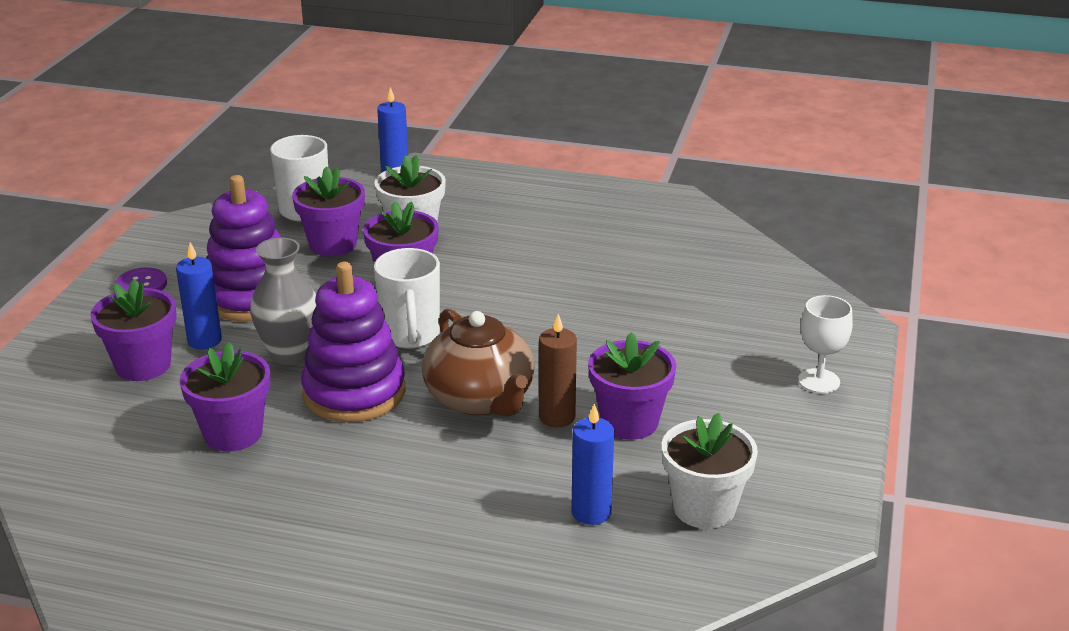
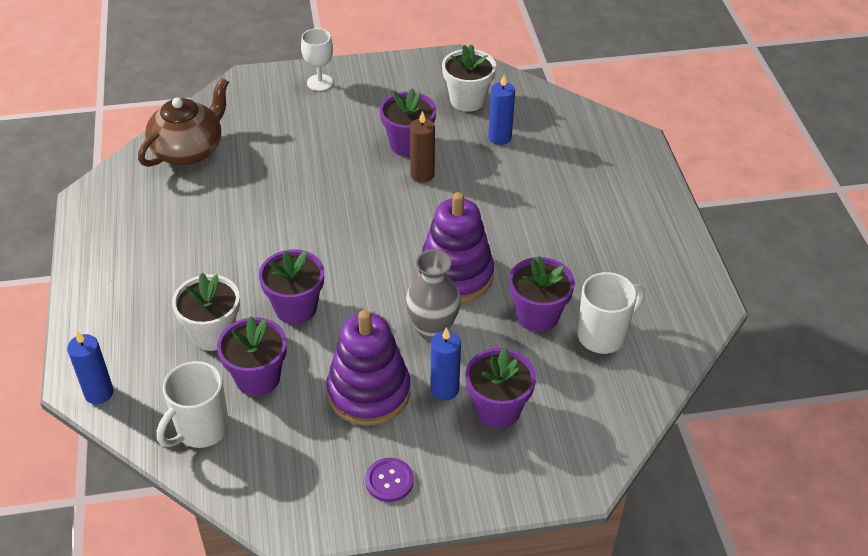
camera: 115 degrees left, 15 degrees up
(411, 336) = (371, 274): white mug -> white mug (603, 335)
(480, 399) = (424, 213): brown teapot -> brown teapot (189, 150)

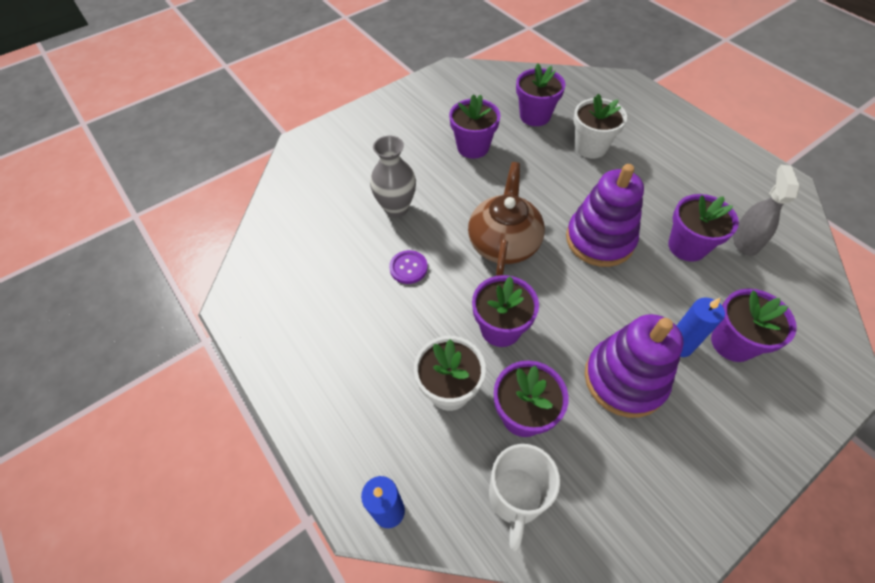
camera: 25 degrees left, 10 degrees up
(189, 150) = (295, 222): brown teapot -> brown teapot (504, 242)
(319, 82) = (363, 123): white goblet -> none
(389, 481) = (714, 459): purple button -> purple button (408, 268)
(422, 175) = (504, 167): brown candle -> none
(432, 330) = (623, 295): grey vase -> grey vase (396, 208)
(467, 100) = (487, 96): white flower pot -> white flower pot (590, 147)
(499, 137) = (535, 116): blue candle -> purple flower pot
(603, 335) = (745, 241): white mug -> grey spray bottle

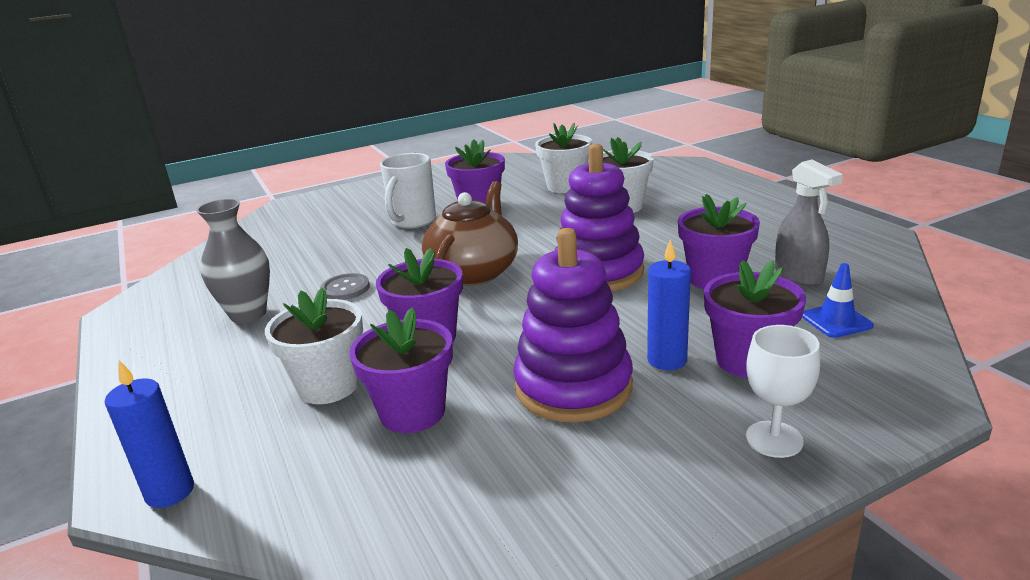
camera: 10 degrees right, 30 degrees down
(396, 208) = (362, 246): grey vase -> grey vase (248, 314)
(408, 268) = (345, 288): purple button -> grey button
(515, 498) = (353, 491): white mug -> white mug (413, 221)
(535, 116) = (565, 186): purple flower pot -> white flower pot
(745, 241) = (798, 276): grey spray bottle -> grey spray bottle turned 135 degrees clockwise
(767, 423) = (774, 439): none -> white goblet
(780, 294) = (836, 321): none -> blue traffic cone

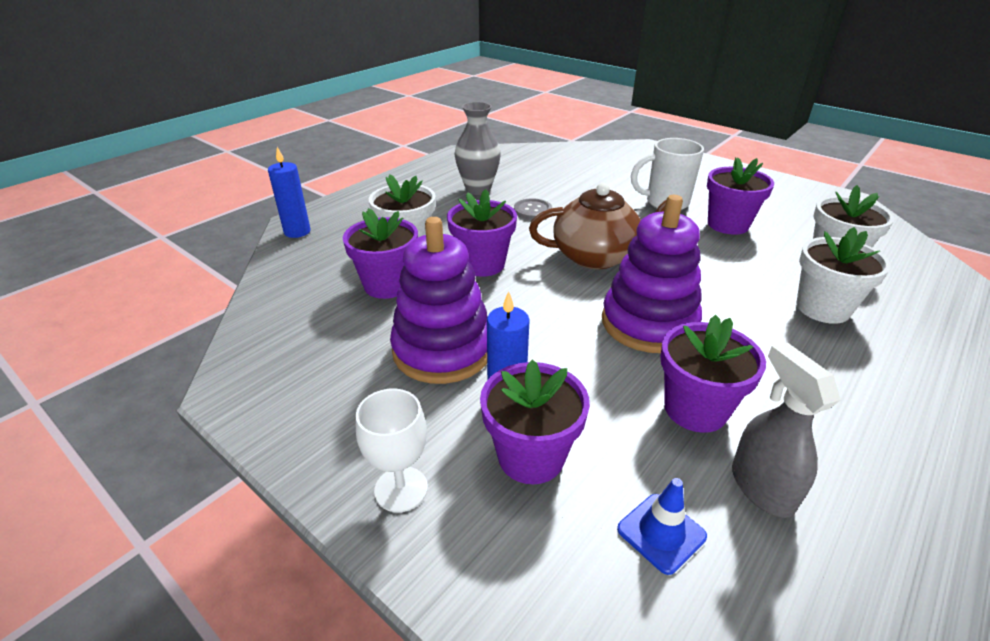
camera: 65 degrees right, 10 degrees up
(798, 276) = (761, 487): grey spray bottle -> grey spray bottle turned 120 degrees clockwise

